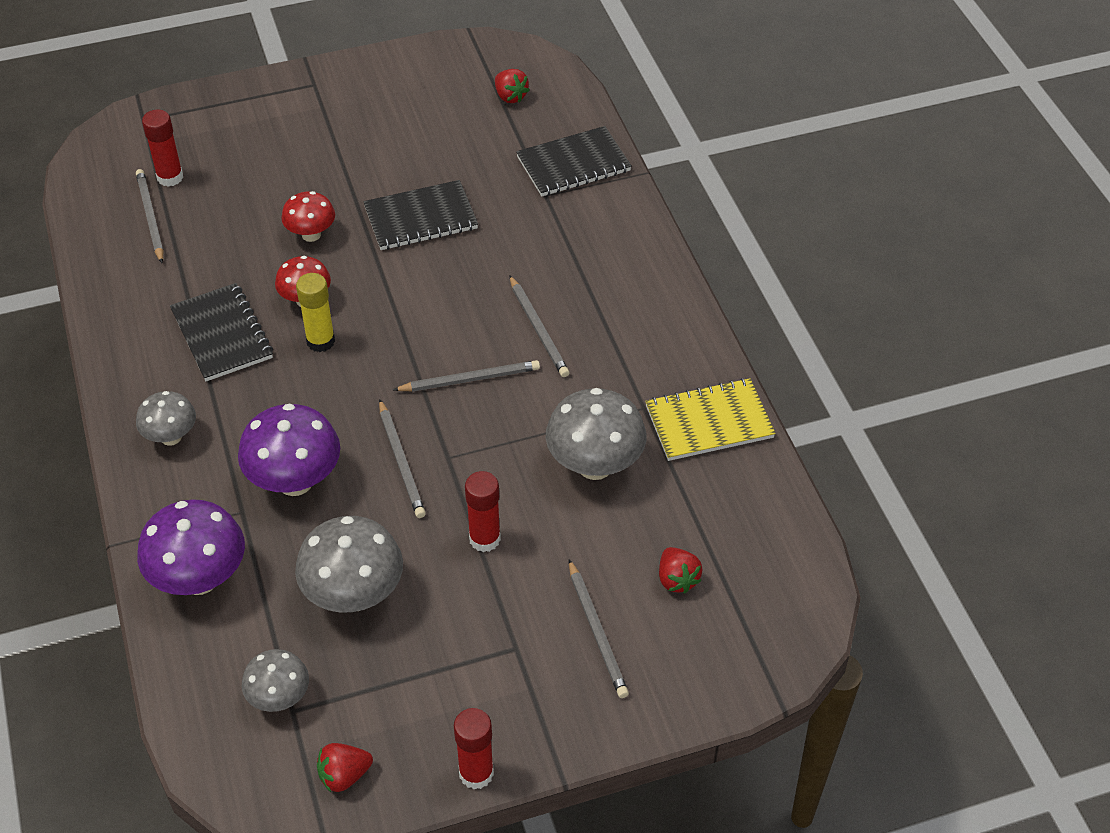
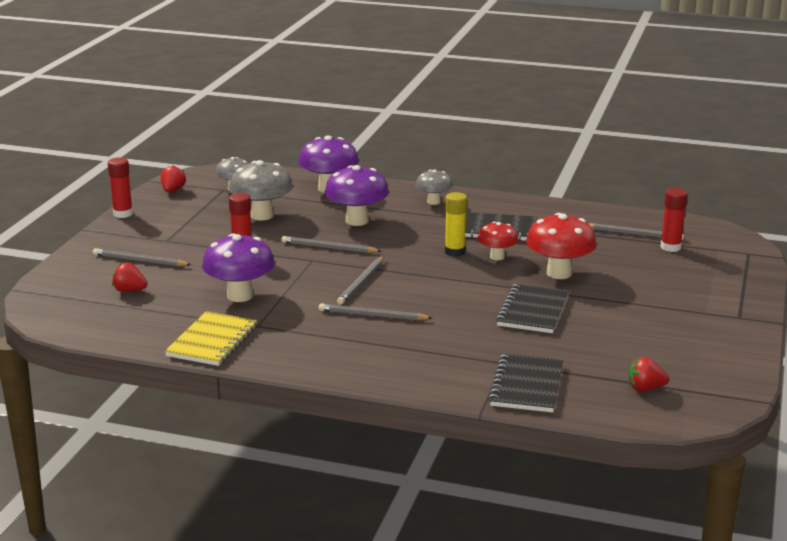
camera: 125 degrees right, 25 degrees down
(311, 234) = (559, 273): red mushroom -> red mushroom, size x1.66
(595, 465) = (240, 296): grey mushroom -> purple mushroom

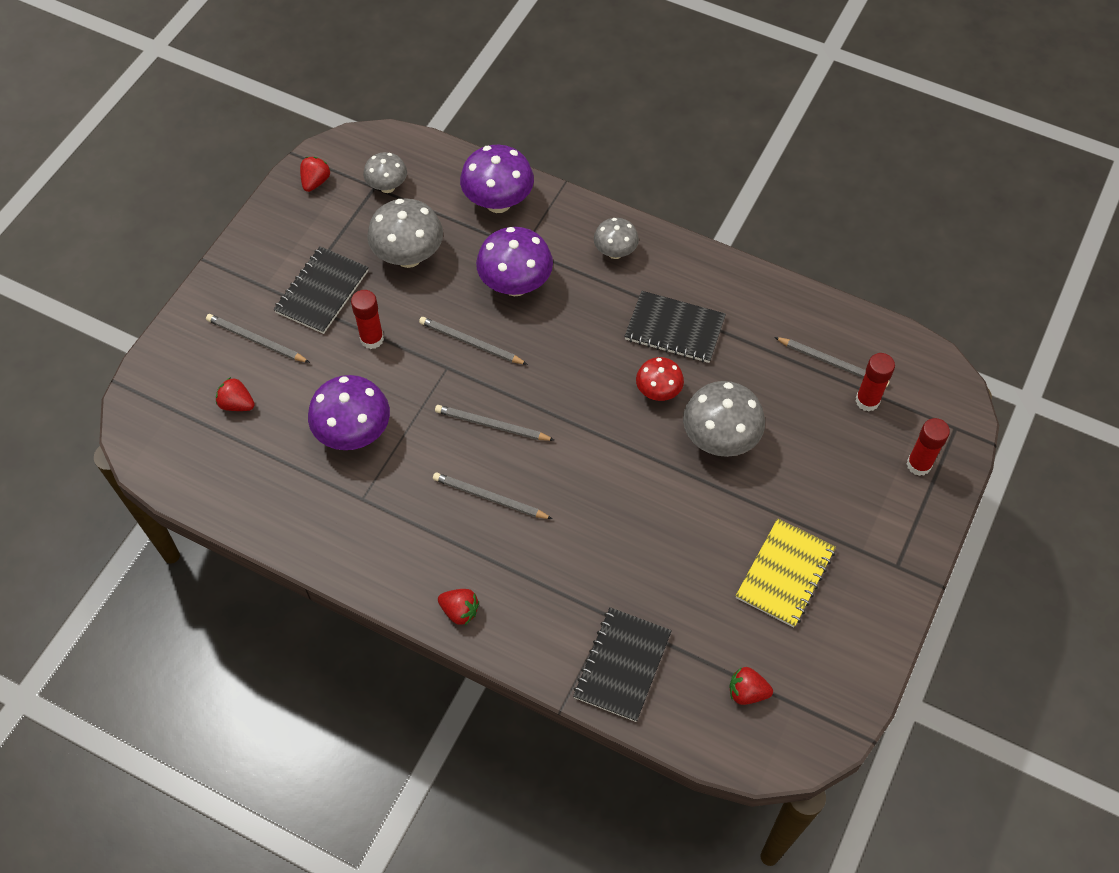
camera: 10 degrees right, 35 degrees up
(123, 214) = (251, 230): red glue stick -> red glue stick (918, 465)
(212, 341) = (309, 523): yellow notebook -> yellow notebook (785, 574)
(361, 282) = (492, 425): grey pencil -> grey pencil turned 75 degrees clockwise
(366, 372) = (459, 611): none -> red strawberry
(455, 252) = (612, 374): yellow glue stick -> none
(533, 311) = (668, 516): black notebook -> black notebook (322, 292)
(559, 273) = (719, 439): red mushroom -> grey mushroom

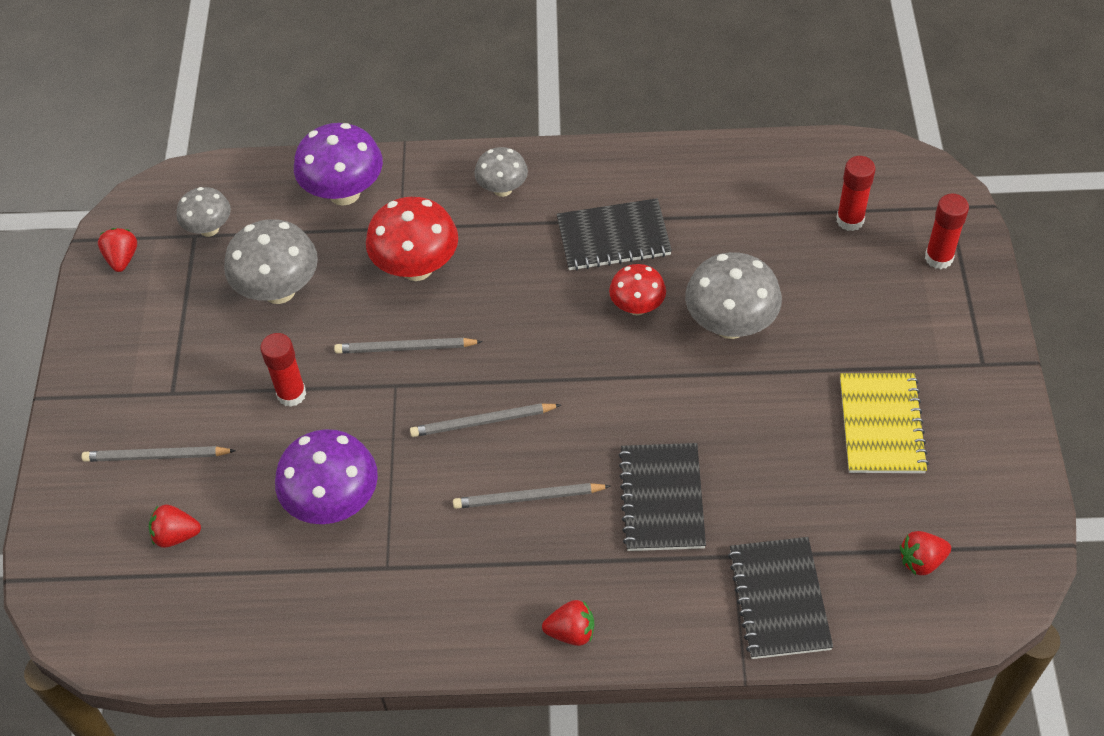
camera: 25 degrees left, 5 degrees down
(322, 292) = (202, 370): black notebook -> black notebook (662, 499)
(515, 285) = (416, 268): purple mushroom -> red mushroom
(832, 363) = (792, 199): grey pencil -> none

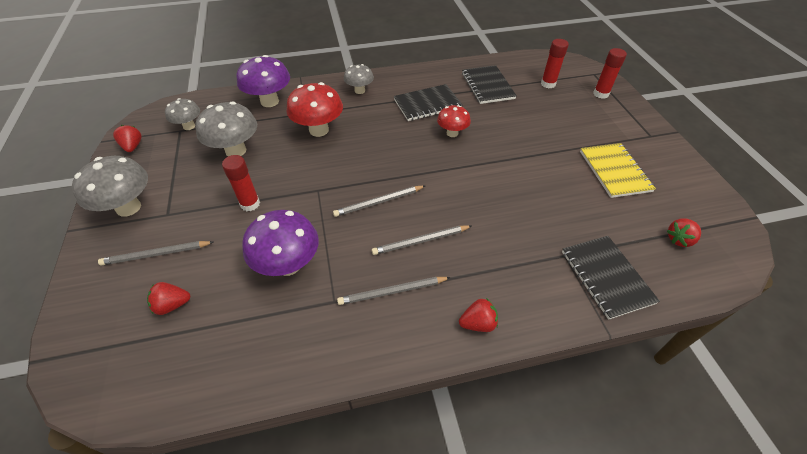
camera: 15 degrees left, 5 degrees down
(406, 348) = (320, 170): grey pencil -> grey pencil (393, 292)
(662, 499) = (506, 229): black notebook -> black notebook (487, 86)
(730, 325) = (507, 135): grey mushroom -> grey mushroom (128, 207)

